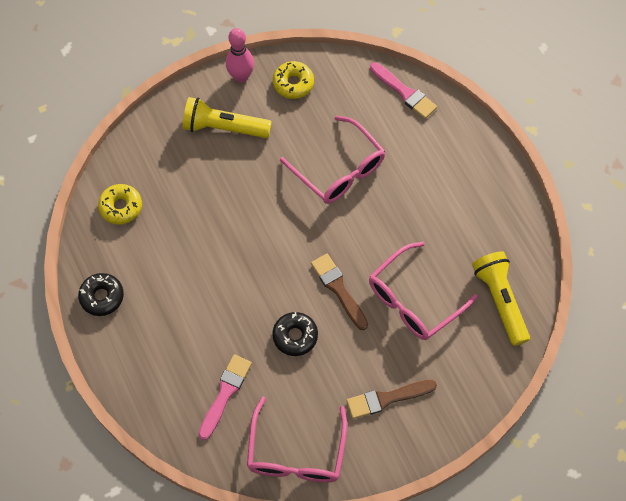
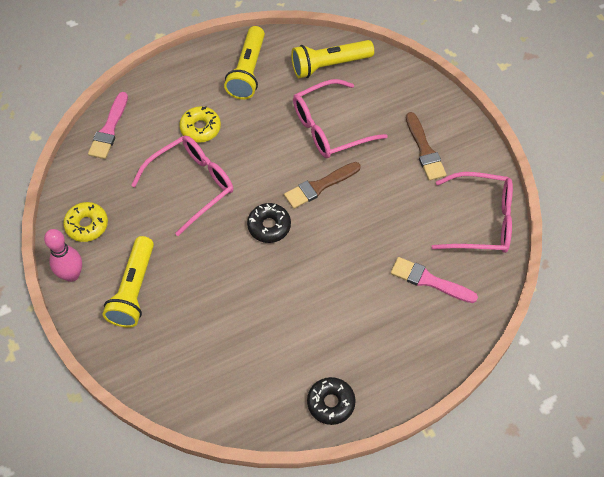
camera: 90 degrees left, 5 degrees down
(121, 207) = (224, 390): yellow donut -> yellow donut (200, 128)
(295, 336) = (368, 222): black donut -> black donut (269, 226)
(404, 92) = (109, 129): pink brush -> pink brush turned 150 degrees clockwise
(413, 300) = (329, 128): pink glasses -> pink glasses turned 105 degrees clockwise
(486, 217) = (247, 71): none -> yellow flashlight

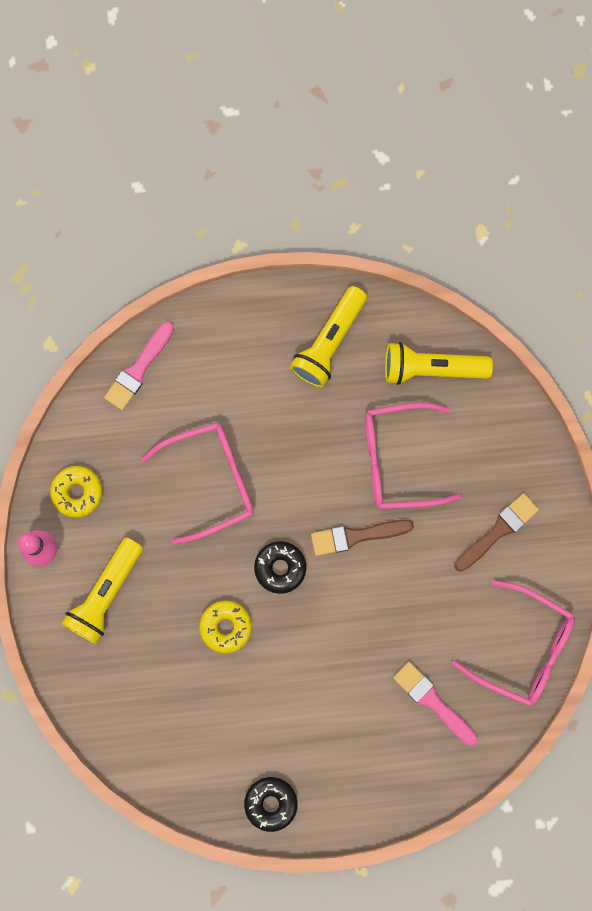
camera: 20 degrees right, 20 degrees up
(200, 128) = (245, 406): yellow donut -> yellow donut (226, 627)
(424, 150) = (498, 531): brown brush -> brown brush turned 135 degrees counterclockwise

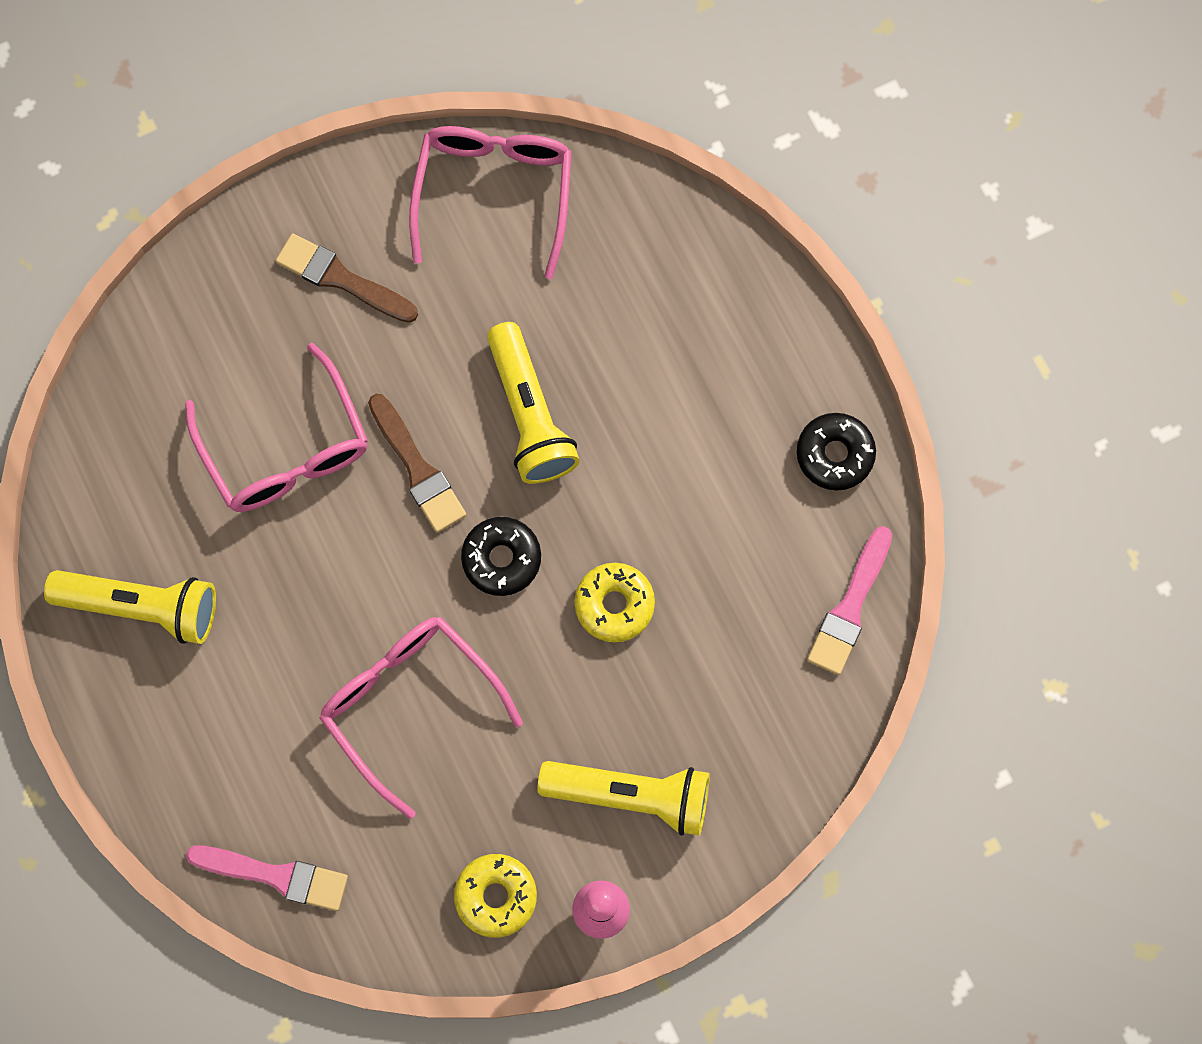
camera: 110 degrees left, 5 degrees down
(431, 368) = (134, 448): yellow flashlight -> yellow flashlight (529, 415)
(433, 701) = (612, 287): pink brush -> pink brush (850, 607)

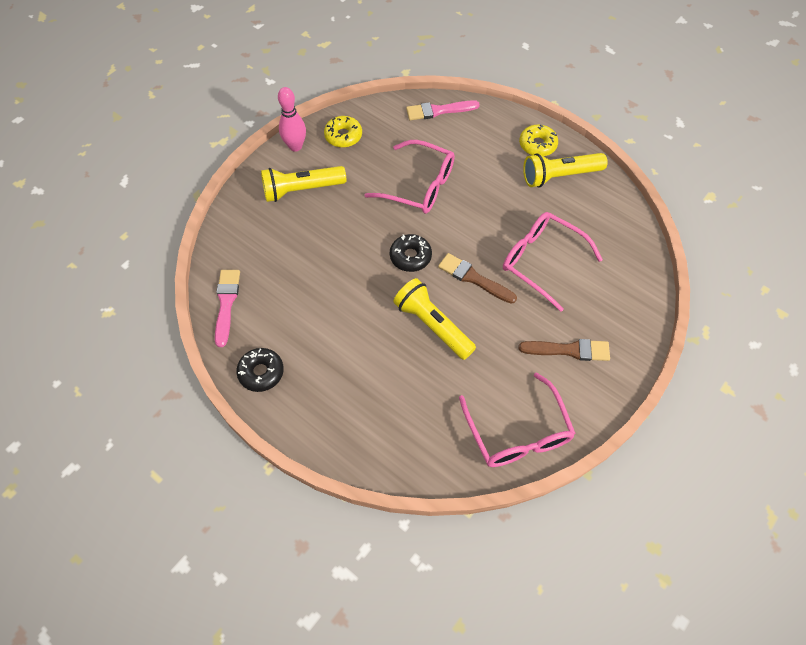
camera: 155 degrees right, 15 degrees down
(614, 604) = (346, 259): yellow donut -> yellow donut (537, 145)

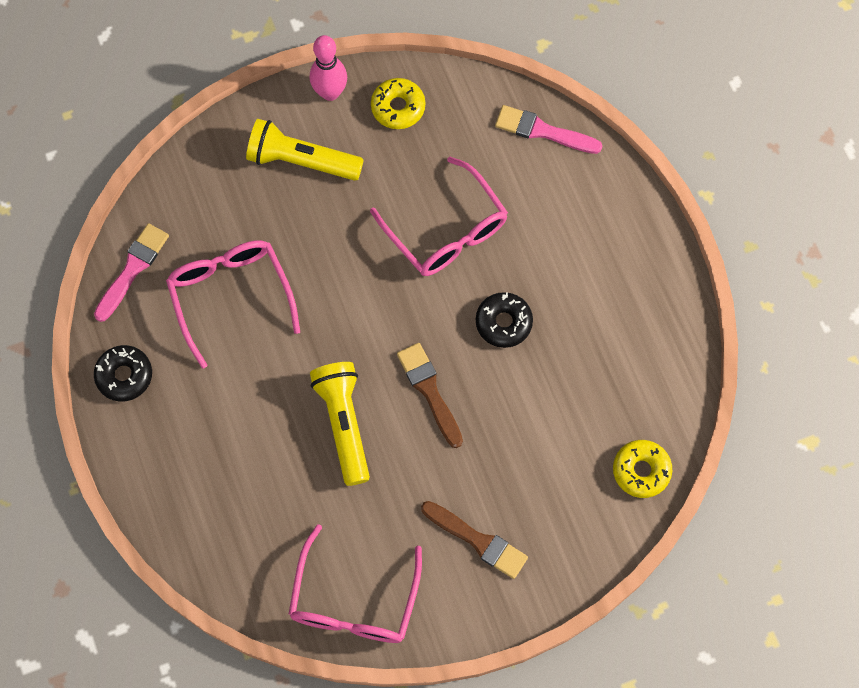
camera: 30 degrees right, 10 degrees up
(410, 256) = (374, 322): black donut -> black donut (503, 322)
(537, 145) = (636, 250): yellow donut -> yellow donut (641, 471)
(541, 261) = (525, 414): pink glasses -> pink glasses (231, 296)
(559, 176) = (631, 310): yellow flashlight -> none

